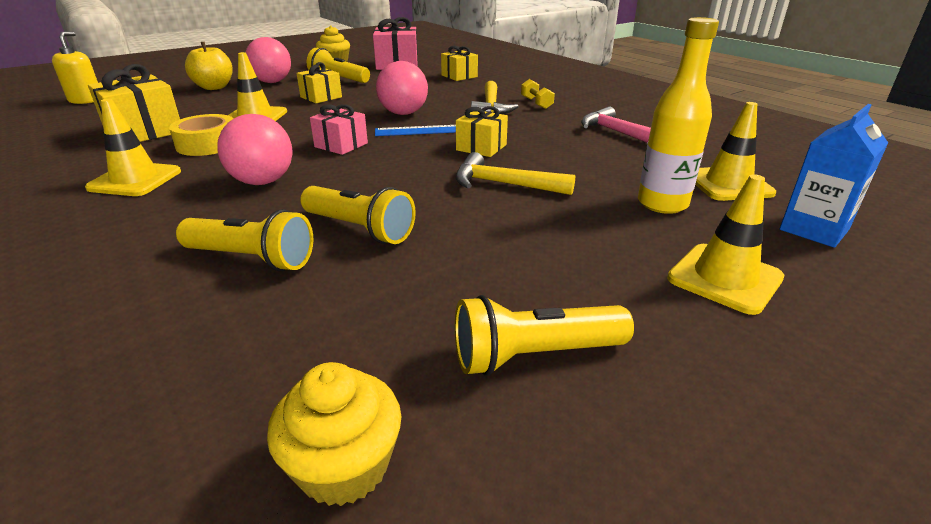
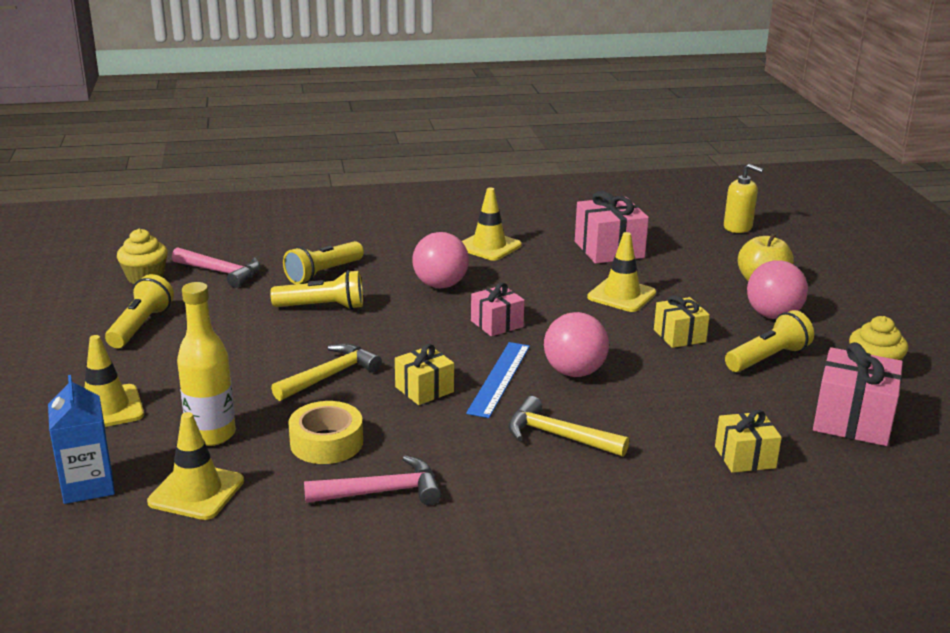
camera: 115 degrees right, 5 degrees down
(144, 132) = (609, 249): yellow gift -> pink gift
(208, 144) = (550, 271): yellow tape -> yellow tape (326, 442)
(279, 360) = (221, 272): none -> pink hammer
(360, 229) = (322, 307): yellow flashlight -> yellow flashlight turned 150 degrees counterclockwise
(536, 103) = (550, 477): yellow dumbbell -> none

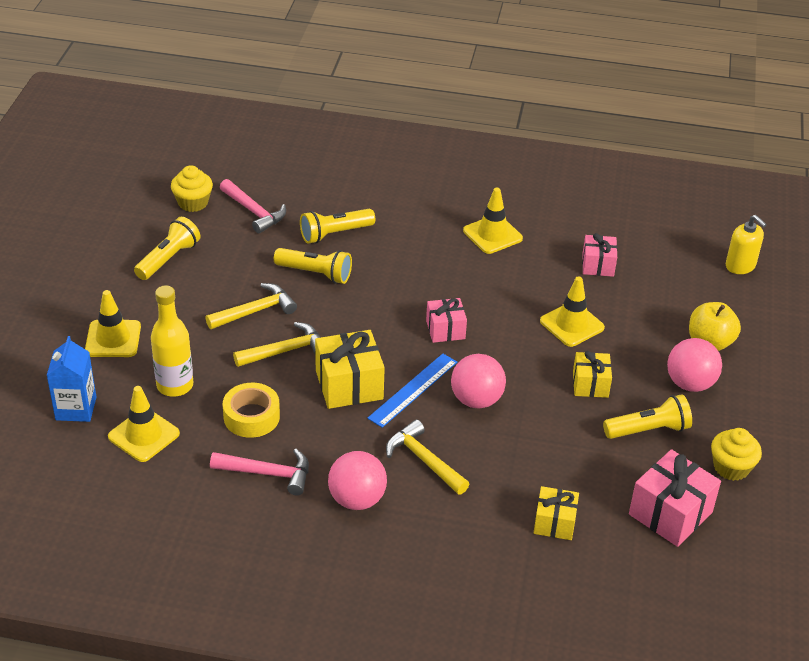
camera: 20 degrees right, 15 degrees up
(272, 350) = (255, 311): none -> yellow hammer
(424, 389) = (349, 385): yellow gift -> yellow gift, size x1.62
(440, 285) = (424, 272): pink ball -> pink ball (357, 499)
(609, 249) = (598, 265): pink gift -> pink gift, size x0.62

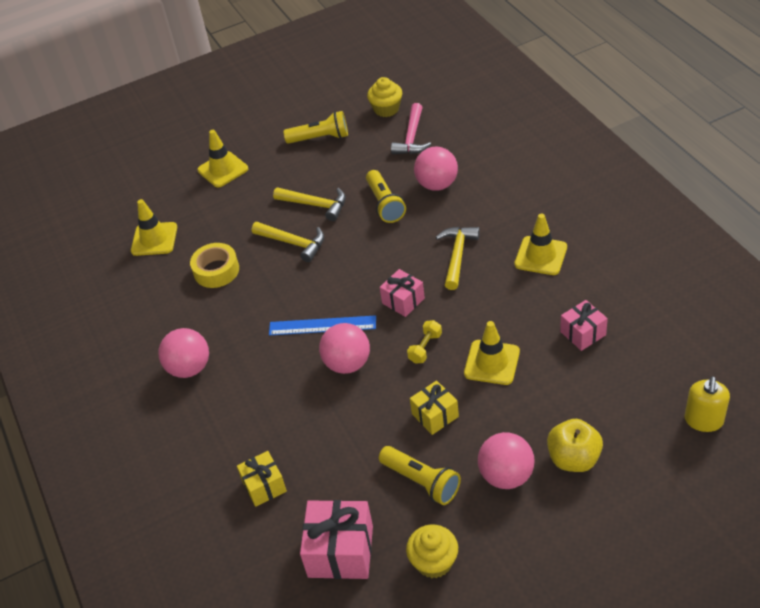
camera: 60 degrees right, 5 degrees up
(76, 408) = (149, 198): blue carton -> none
(175, 385) = (209, 221): yellow bottle -> none
(268, 473) = (173, 312): pink hammer -> none
(335, 234) = (437, 185): yellow flashlight -> pink ball
(349, 385) = (293, 293): yellow gift -> none
(424, 460) = (258, 376): yellow hammer -> yellow hammer (457, 256)
(513, 348) = (425, 348): none -> yellow dumbbell

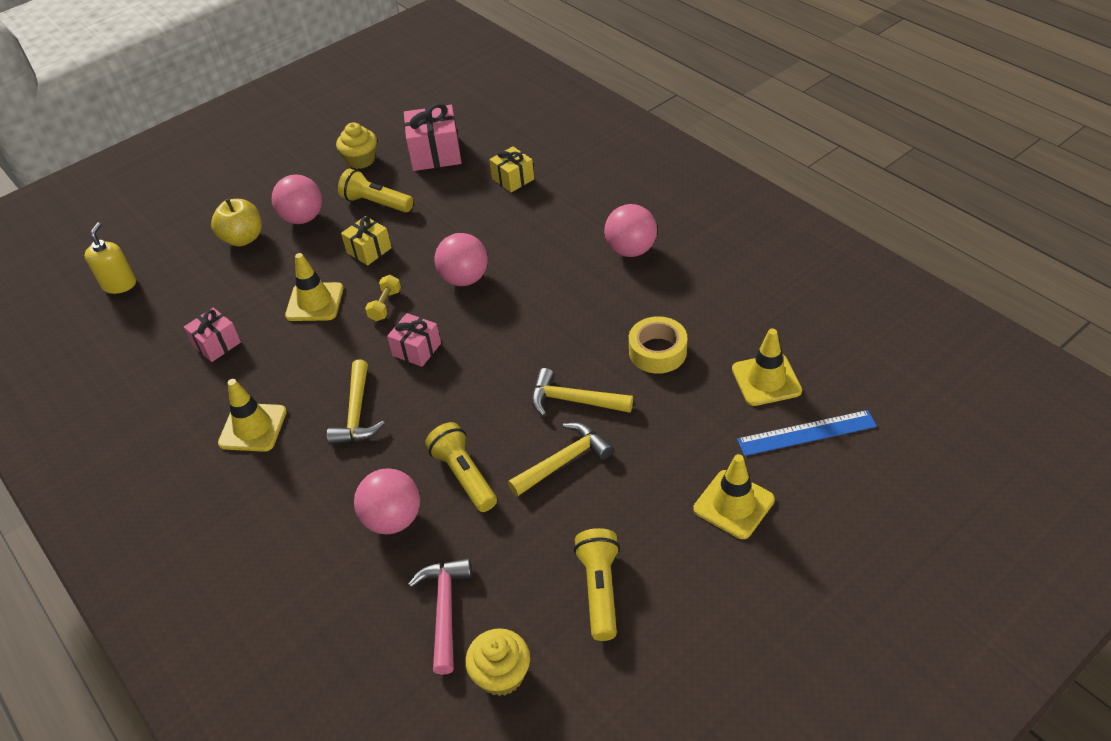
camera: 165 degrees right, 0 degrees up
(315, 205) = (564, 461): yellow hammer -> yellow hammer turned 135 degrees clockwise
(320, 138) = (600, 589): yellow flashlight -> yellow flashlight turned 105 degrees clockwise
(322, 325) = (503, 310): blue ruler -> blue ruler (806, 433)

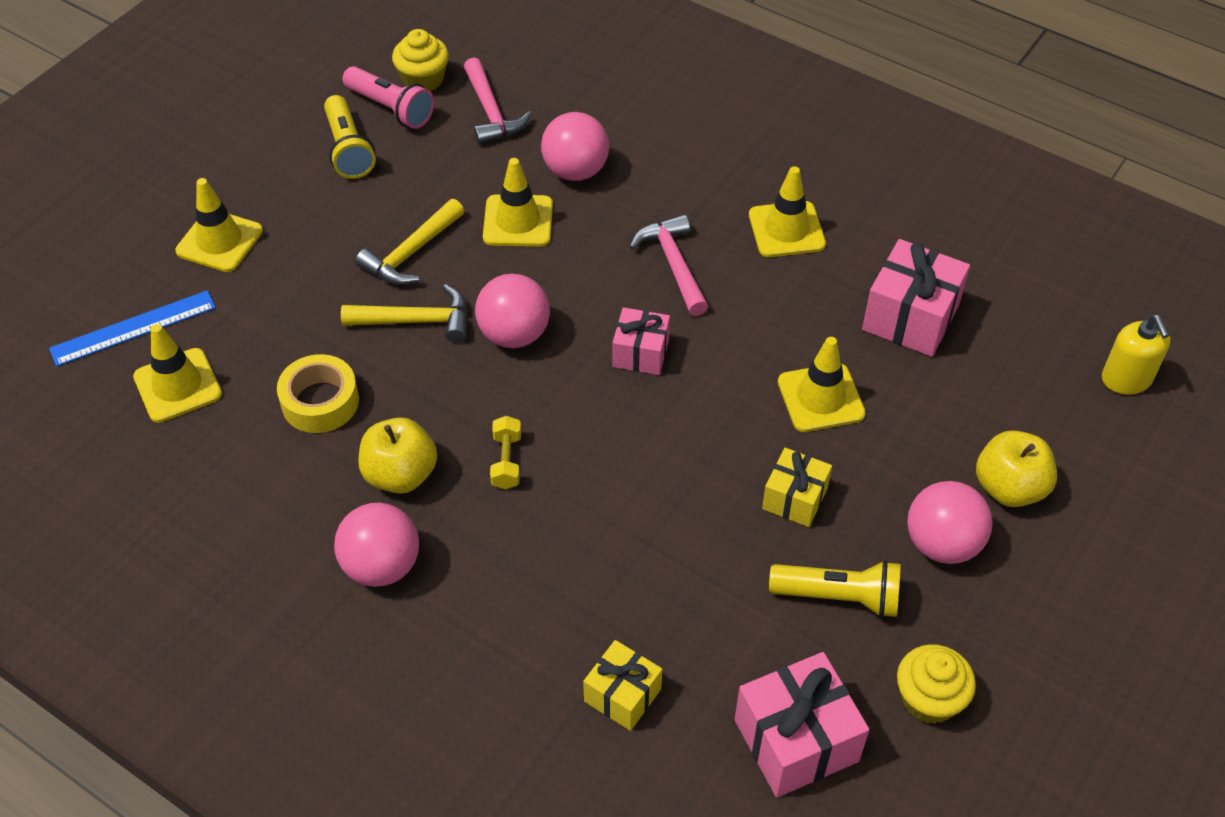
camera: 160 degrees right, 5 degrees up
(217, 344) = (910, 317): pink gift -> pink gift, size x1.62
(357, 413) = (673, 265): yellow hammer -> pink hammer
(385, 305) = (717, 409): yellow dumbbell -> yellow dumbbell (506, 461)
(464, 279) = (622, 471): pink ball -> pink ball (514, 334)
(464, 476) = (518, 221): yellow flashlight -> yellow traffic cone
(546, 637) = (391, 108): none -> pink flashlight
(609, 297) = (400, 475): none -> yellow apple

